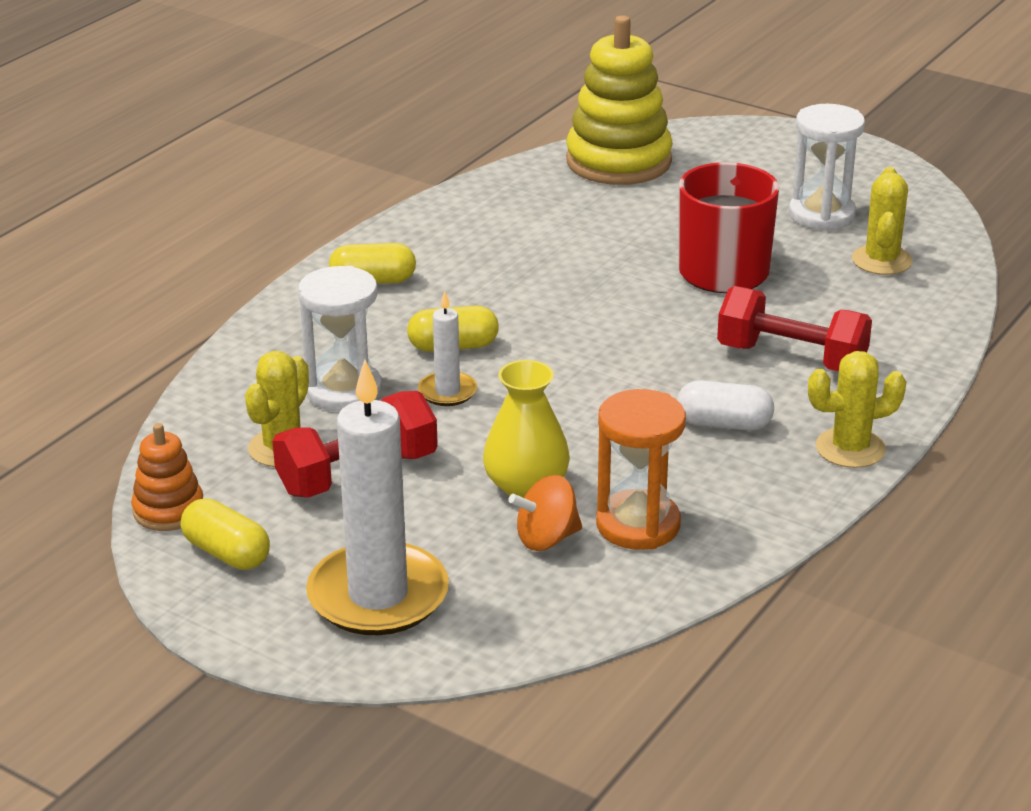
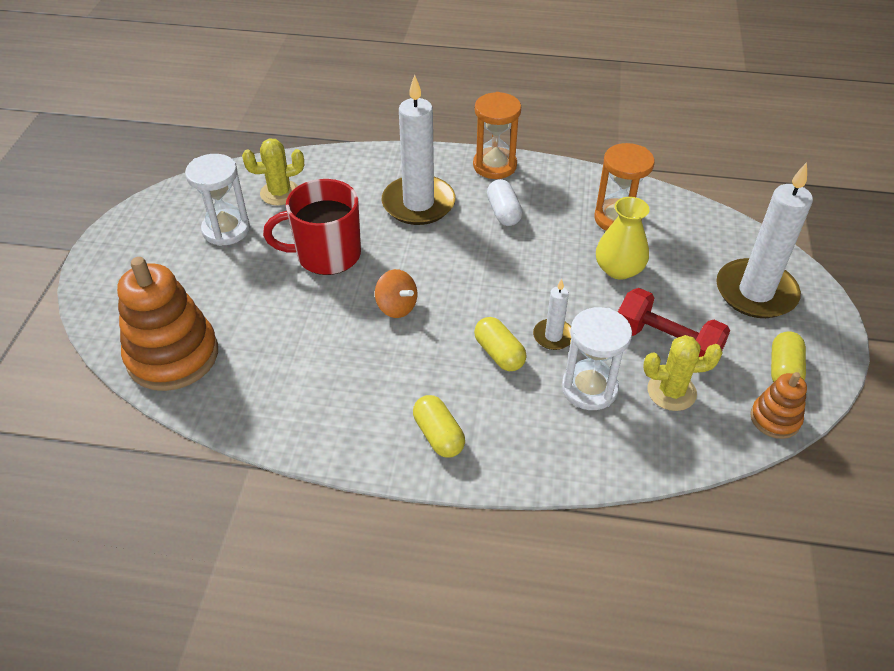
camera: 115 degrees left, 15 degrees up
(546, 538) = (656, 247): orange spinning top -> orange spinning top (396, 307)
(618, 161) = (173, 356): yellow stacking toy -> orange stacking toy
(791, 358) = (418, 203): red dumbbell -> white candle
(850, 448) = (494, 166): yellow cactus -> orange hourglass

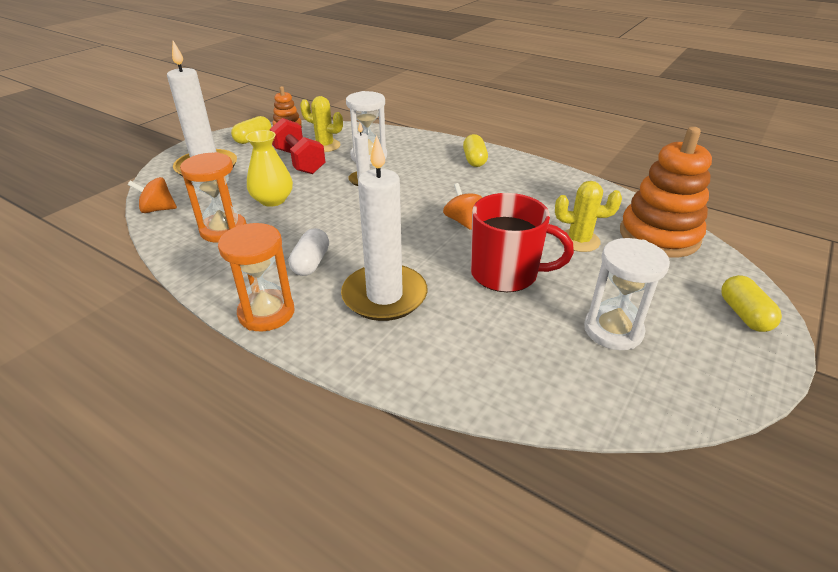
camera: 155 degrees left, 10 degrees down
(280, 193) = (539, 359): yellow cactus -> yellow cactus (579, 241)
(499, 353) = (408, 181): yellow capsule -> yellow capsule (744, 314)
(710, 220) = (158, 209): none -> orange spinning top

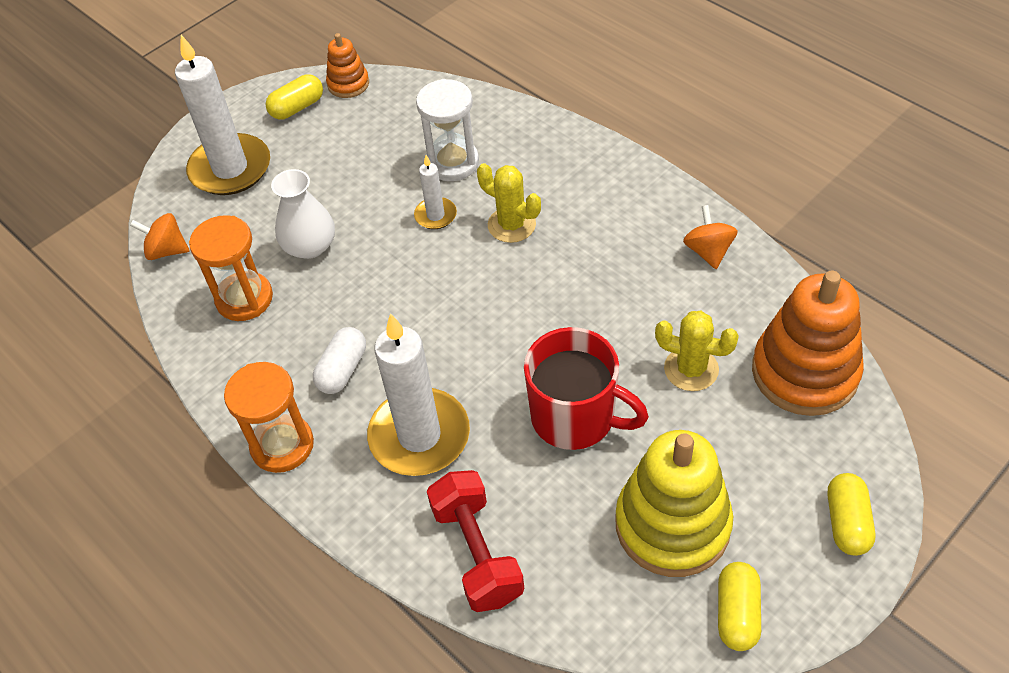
camera: 15 degrees right, 15 degrees up
(272, 200) = (310, 246): yellow vase -> white vase
(299, 161) = (354, 165): red dumbbell -> red dumbbell (477, 553)
(325, 146) = (395, 132): yellow cactus -> yellow cactus (511, 225)
(462, 221) = (548, 314): orange spinning top -> orange spinning top (708, 251)
(474, 160) = (602, 184): yellow capsule -> yellow capsule (737, 613)
(613, 330) = (672, 525): white hourglass -> yellow stacking toy

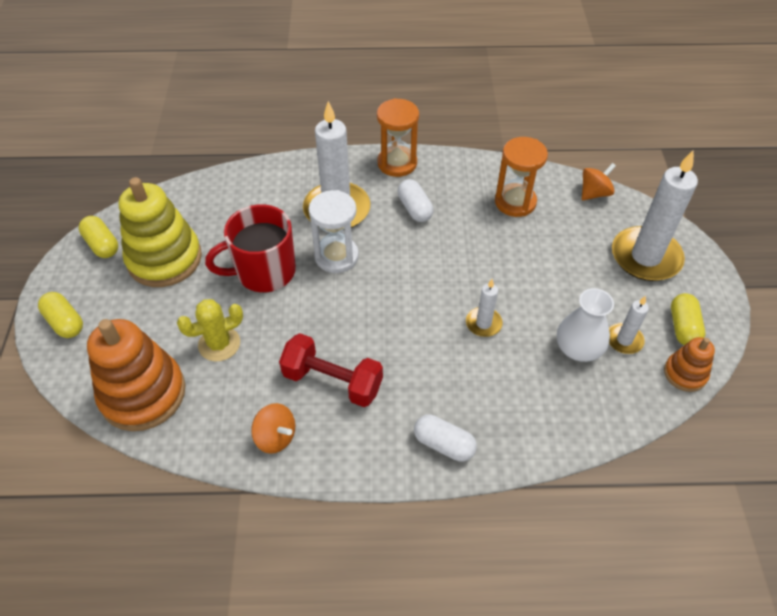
camera: 130 degrees right, 0 degrees up
(310, 246) = (526, 251): white vase -> white vase (578, 348)
(351, 129) = (624, 340): none -> white candle
(452, 162) = (525, 369): white hourglass -> white hourglass (336, 256)
(477, 553) = (253, 187): red dumbbell -> red dumbbell (332, 381)
(511, 225) = (428, 354): yellow cactus -> none
(579, 159) = (444, 444): none -> white capsule

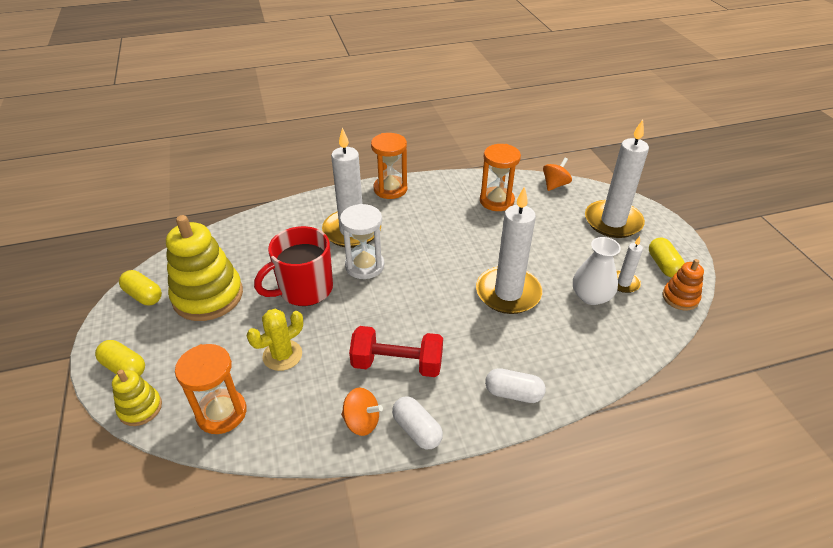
camera: 15 degrees left, 10 degrees down
(69, 370) = (140, 408): none -> yellow stacking toy
(143, 394) = (221, 413): orange stacking toy -> orange hourglass
(414, 209) = (417, 219): white capsule -> white capsule (417, 430)
(483, 323) = (508, 293): white candle -> white candle, size x2.06

